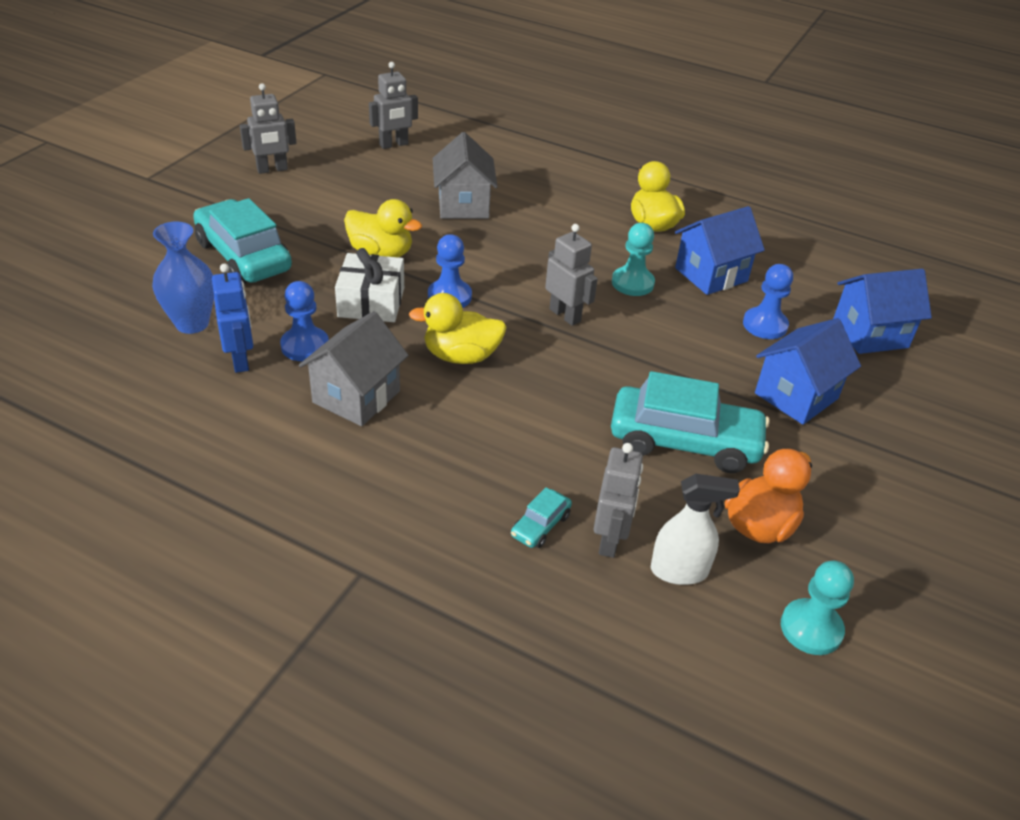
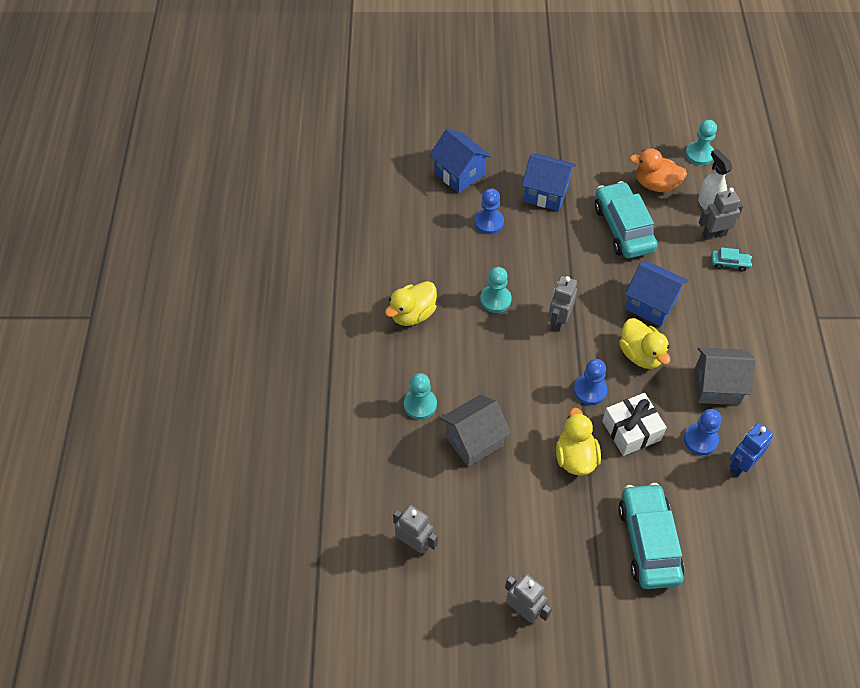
camera: 115 degrees left, 15 degrees up
(192, 323) = (736, 518): blue vase -> none
(244, 256) = (648, 542): turquoise car -> turquoise car turned 150 degrees clockwise
(533, 192) = (420, 405): none -> turquoise pawn
(711, 275) = (453, 263): blue house -> blue house (651, 304)

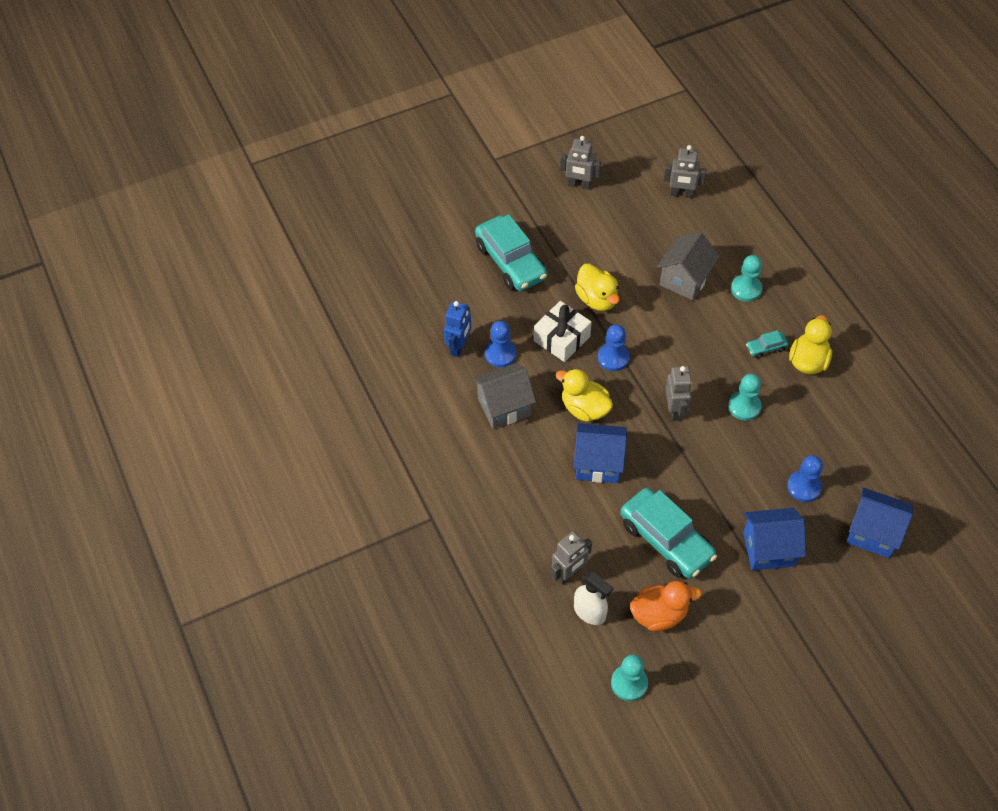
camera: 155 degrees right, 0 degrees up
(729, 263) = (539, 544): turquoise car -> turquoise car (766, 348)

